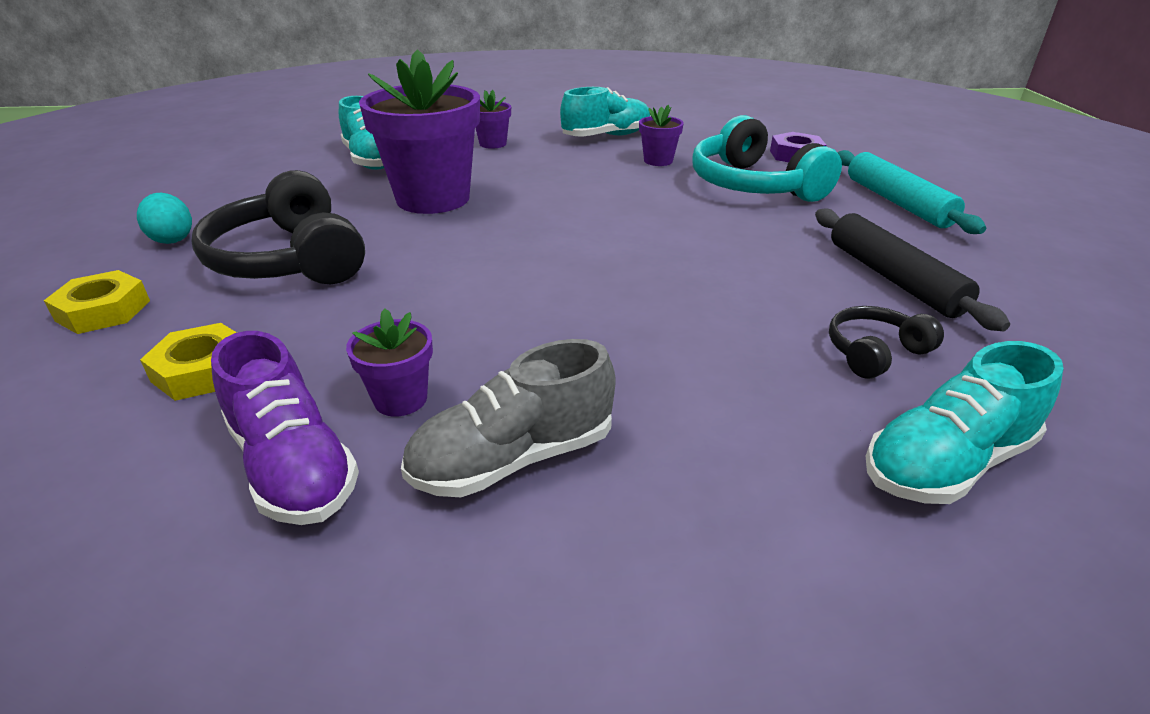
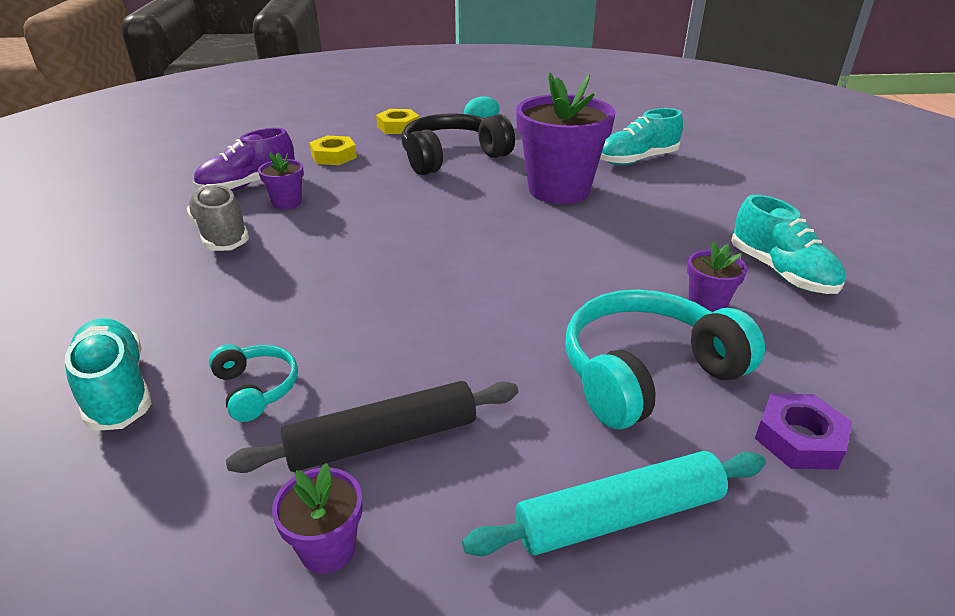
camera: 90 degrees right, 0 degrees up
(493, 144) = (710, 206): purple flower pot -> purple flower pot (328, 548)
(874, 352) = (256, 389): black headphones -> turquoise headphones

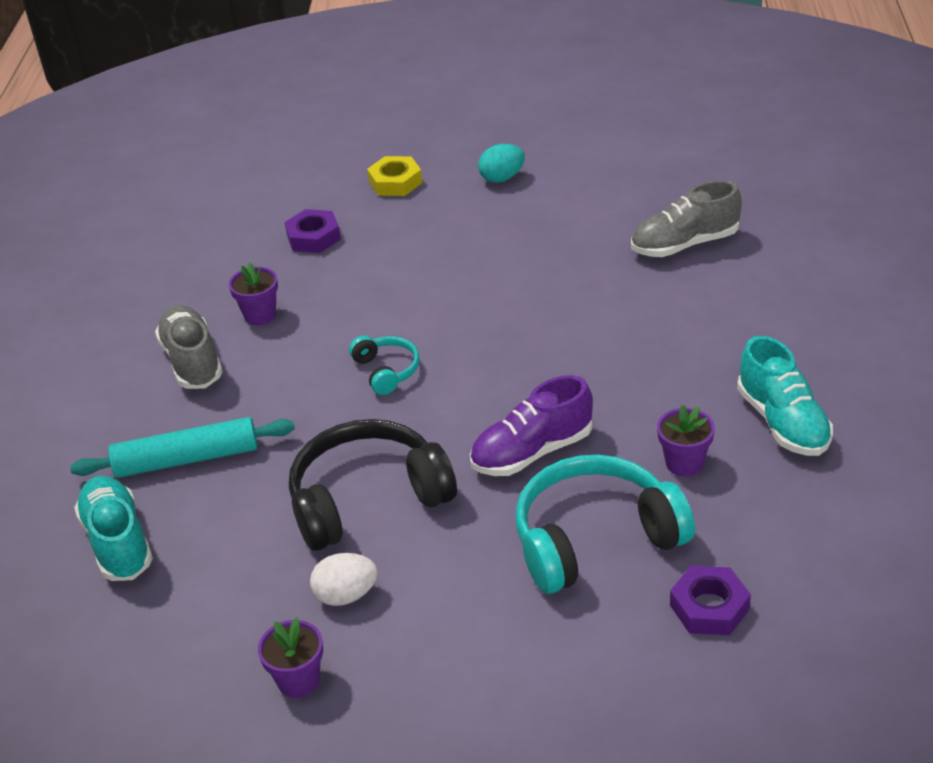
camera: 10 degrees right, 5 degrees up
(248, 185) = (216, 286): purple shoe -> purple shoe (532, 452)
(256, 389) = (238, 544): turquoise headphones -> turquoise headphones (386, 371)
(333, 156) = (313, 237): yellow nut -> purple nut
(382, 439) = (346, 595): black rolling pin -> white egg
(452, 157) = (456, 239): black headphones -> black headphones (368, 499)
(559, 190) = (573, 296): purple flower pot -> none
(619, 516) = (529, 666): turquoise rolling pin -> turquoise rolling pin (187, 459)
(637, 160) = (684, 244): turquoise shoe -> grey shoe

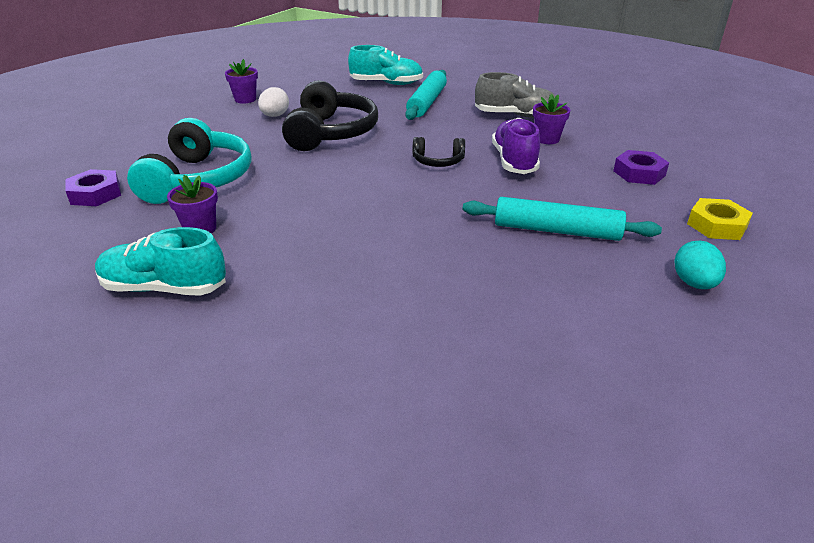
camera: 115 degrees right, 5 degrees down
(386, 371) = (438, 161): turquoise headphones -> black headphones
(478, 253) = (556, 231): none -> turquoise rolling pin
(532, 452) = (295, 183): purple shoe -> purple shoe (514, 161)
(684, 244) = (465, 352): grey shoe -> none

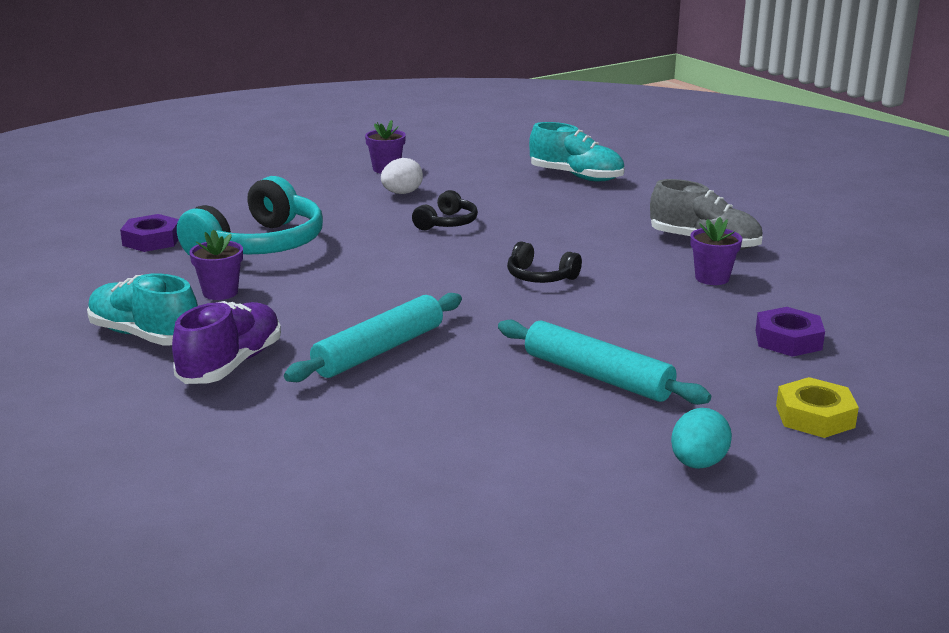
camera: 25 degrees right, 10 degrees down
(331, 133) = (447, 223): black headphones -> black headphones, size x0.50
(426, 102) = (603, 208): turquoise rolling pin -> turquoise rolling pin (379, 350)
(514, 161) = (636, 294): purple shoe -> purple shoe (231, 364)

